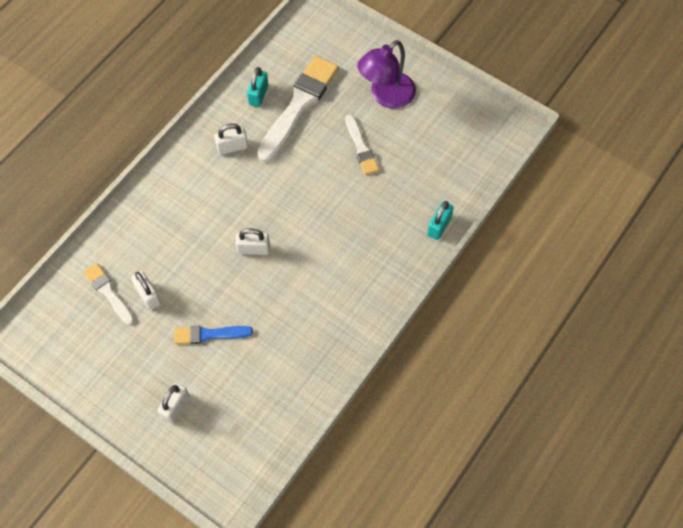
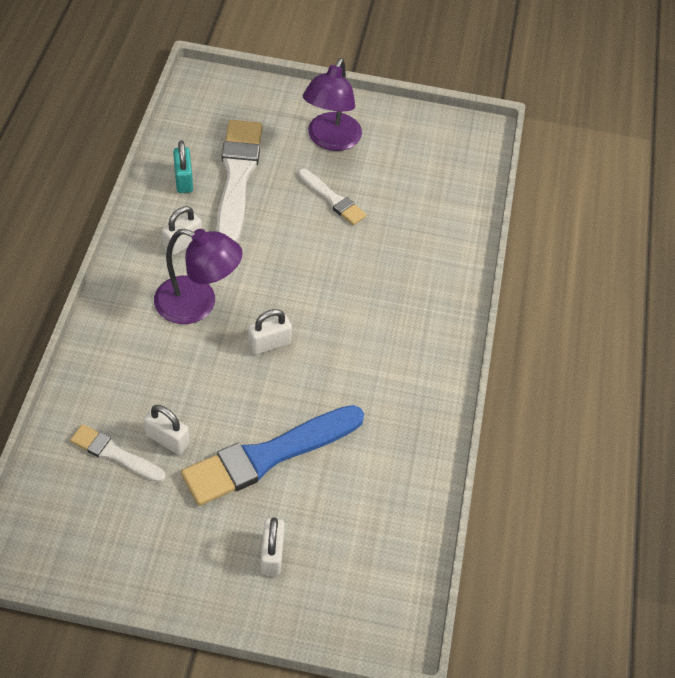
camera: 30 degrees left, 10 degrees down
(209, 334) = (268, 456): blue brush -> blue brush, size x1.88
(219, 200) = (197, 304): none -> purple lamp
(439, 226) = (463, 252): turquoise padlock -> none

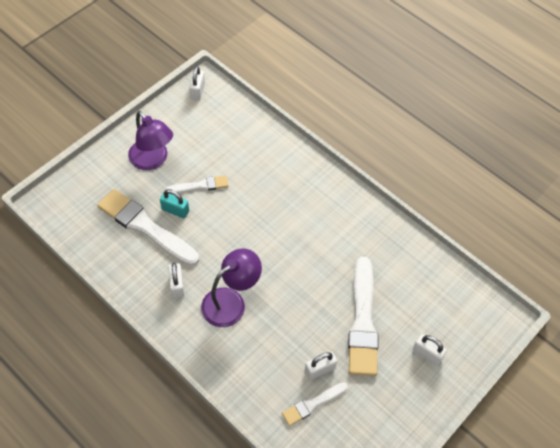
camera: 55 degrees left, 5 degrees up
(183, 180) = (125, 258): turquoise padlock -> turquoise padlock (175, 210)
(268, 456) = (362, 321): blue brush -> white brush
(269, 344) = (285, 278): white padlock -> white padlock (197, 91)

